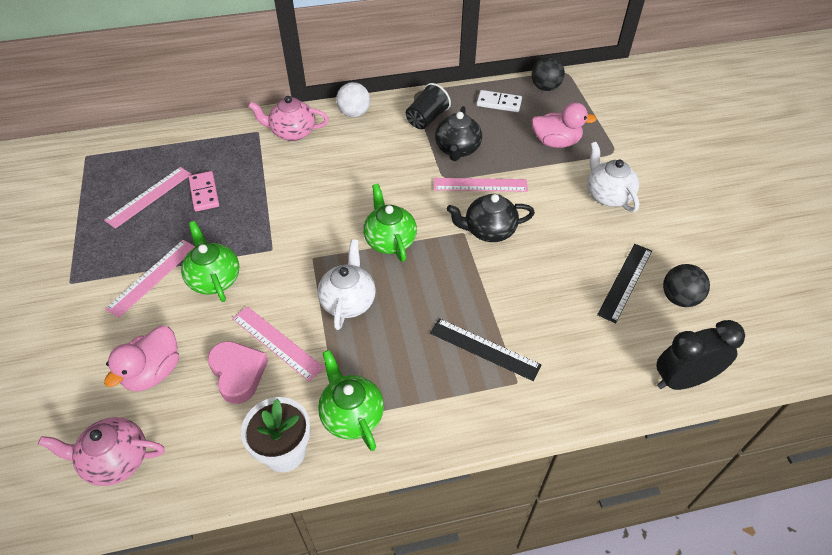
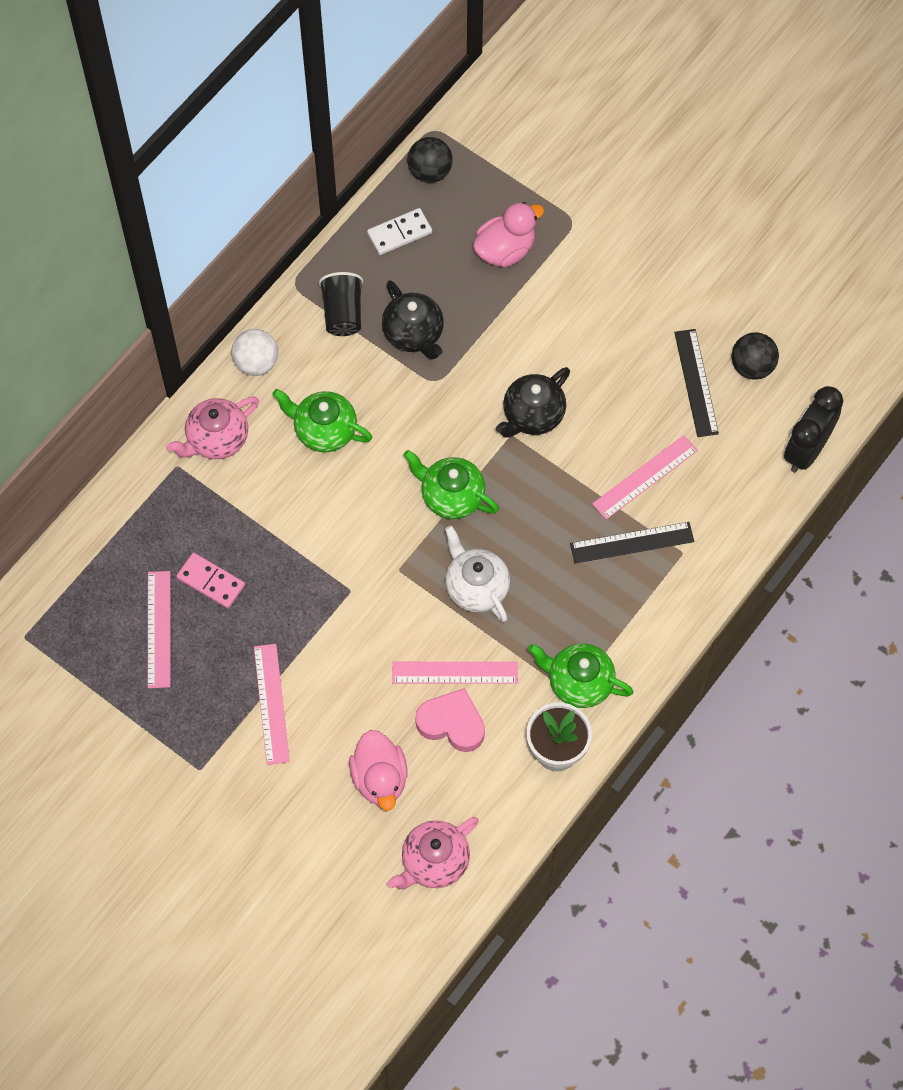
camera: 40 degrees left, 15 degrees up
(214, 279) = (331, 660): green teapot -> green teapot (324, 430)
(480, 185) = (477, 364): pink ruler -> pink ruler (645, 477)
(607, 195) = (608, 287): white teapot -> none

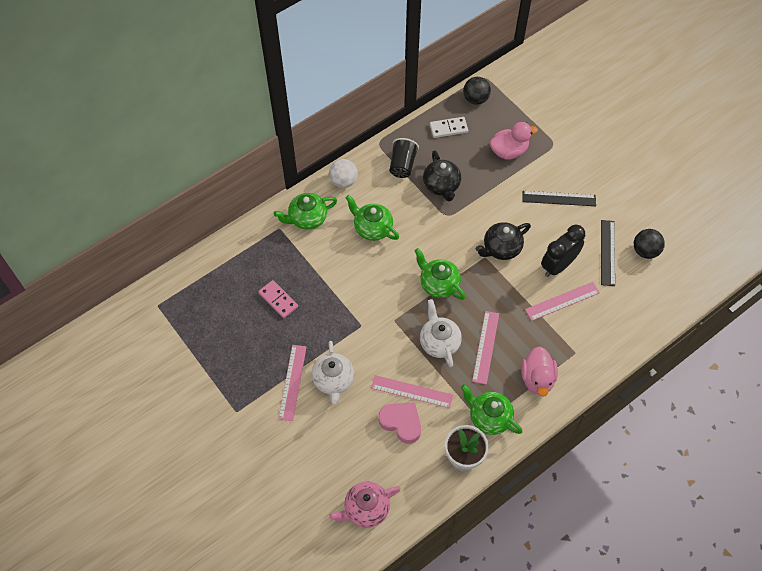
camera: 15 degrees right, 5 degrees down
(159, 629) = (238, 320): pink ruler -> pink ruler (486, 347)
(217, 439) = (307, 218): pink teapot -> green teapot
(332, 685) = (333, 380): none -> white teapot
(380, 779) = (346, 446): pink duck -> pink duck (537, 379)
(632, 543) = (544, 339): black ruler -> black ruler (559, 198)
(806, 450) = (669, 309): black clock -> black clock (558, 265)

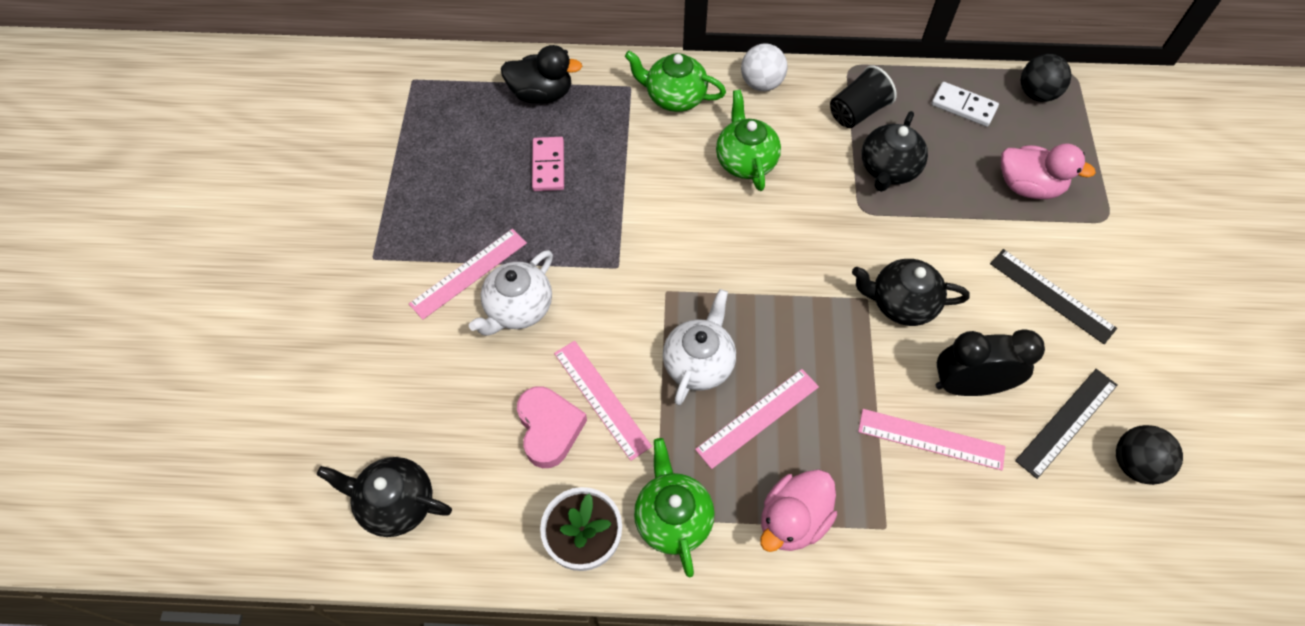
camera: 40 degrees right, 0 degrees up
(236, 264) = (541, 93): none -> black duck
(366, 509) = (396, 503): pink teapot -> black teapot
(438, 284) = (768, 288): green teapot -> none

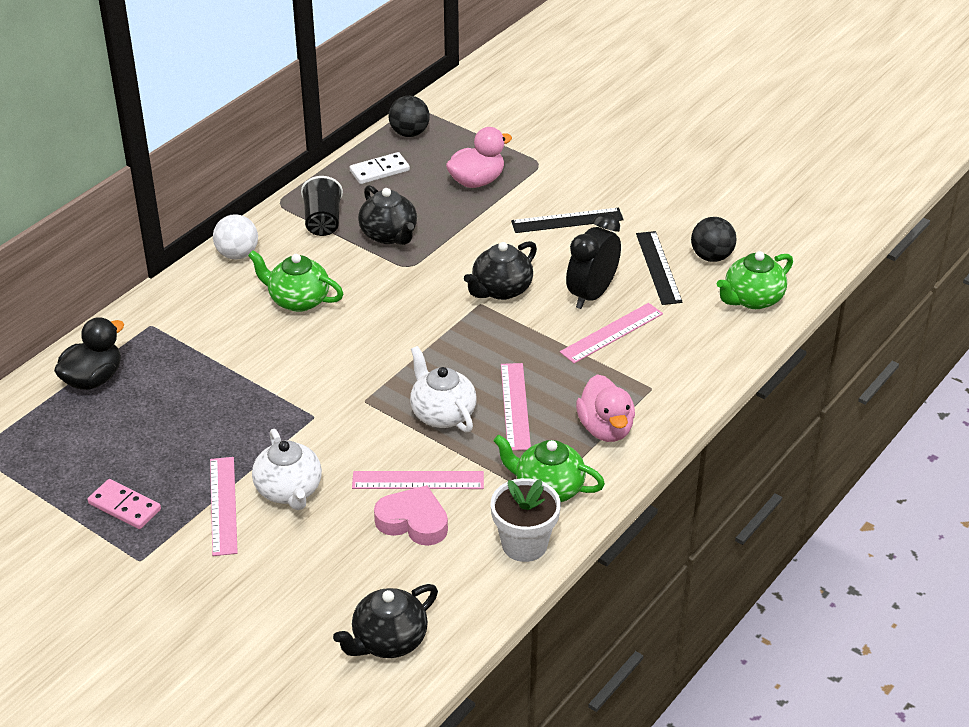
camera: 55 degrees left, 20 degrees down
(548, 166) = (172, 410): pink domino -> pink domino (124, 507)
(674, 97) = (192, 306): green teapot -> green teapot (752, 299)

